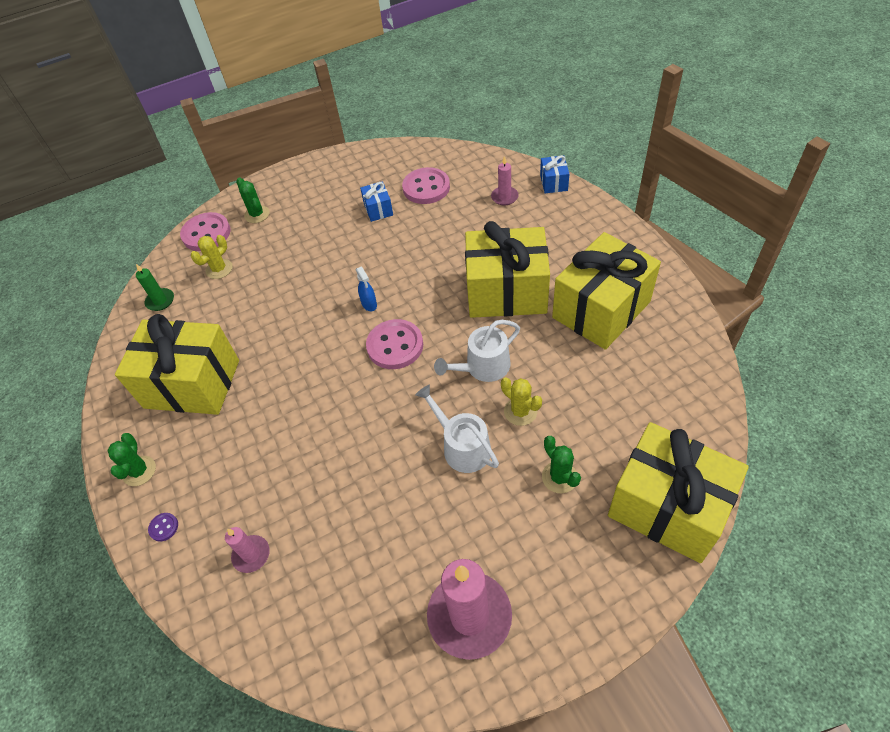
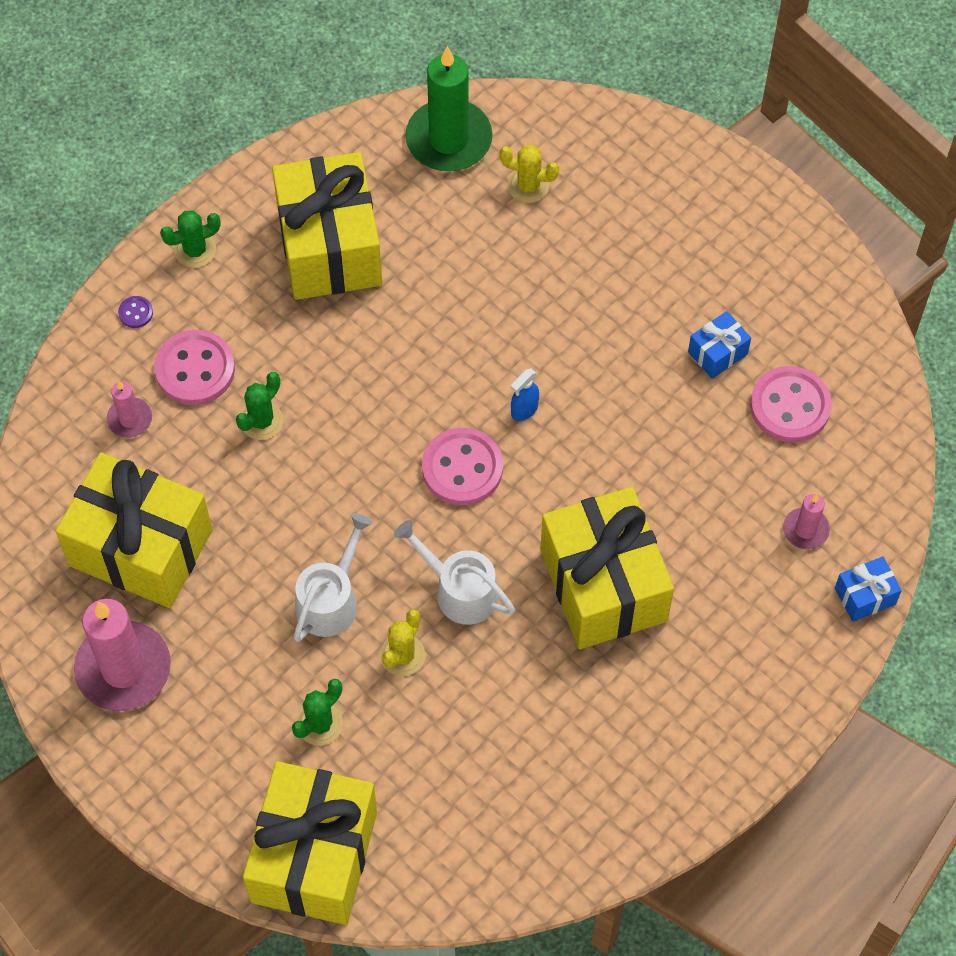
camera: 65 degrees right, 10 degrees up
(160, 301) = (449, 139): green candle -> green candle, size x2.02
(206, 233) = (591, 135): pink button -> pink button (195, 369)
(257, 214) = (651, 186): green cactus -> green cactus (261, 421)
(601, 309) = (608, 721): yellow gift -> yellow gift (141, 547)

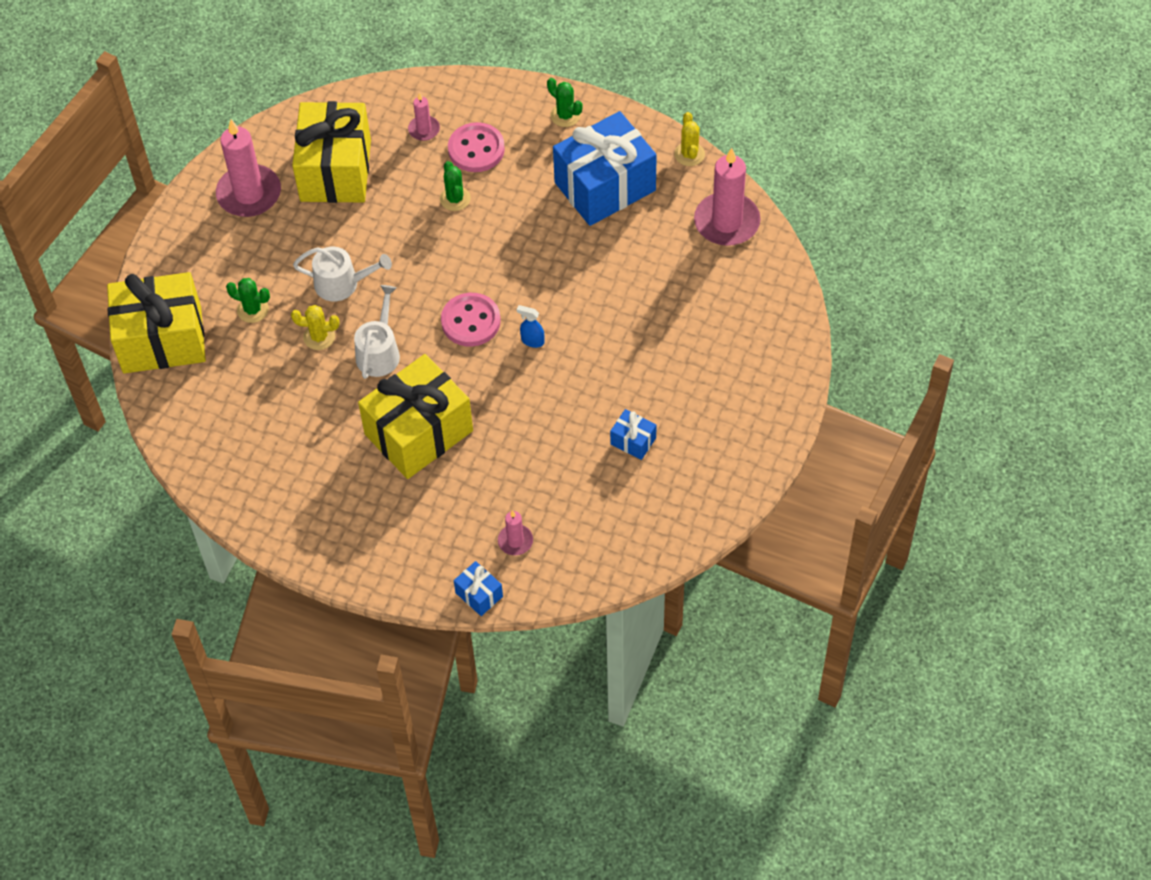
camera: 70 degrees right, 5 degrees down
(135, 313) = (503, 102): purple button -> none
(261, 421) = (455, 199): green cactus -> green cactus turned 60 degrees clockwise
(330, 247) = (605, 186): yellow gift -> blue gift
(449, 139) = (727, 222): green candle -> pink candle
(528, 186) = (713, 281): yellow cactus -> yellow cactus (689, 154)
(790, 406) = (611, 500): pink button -> none

